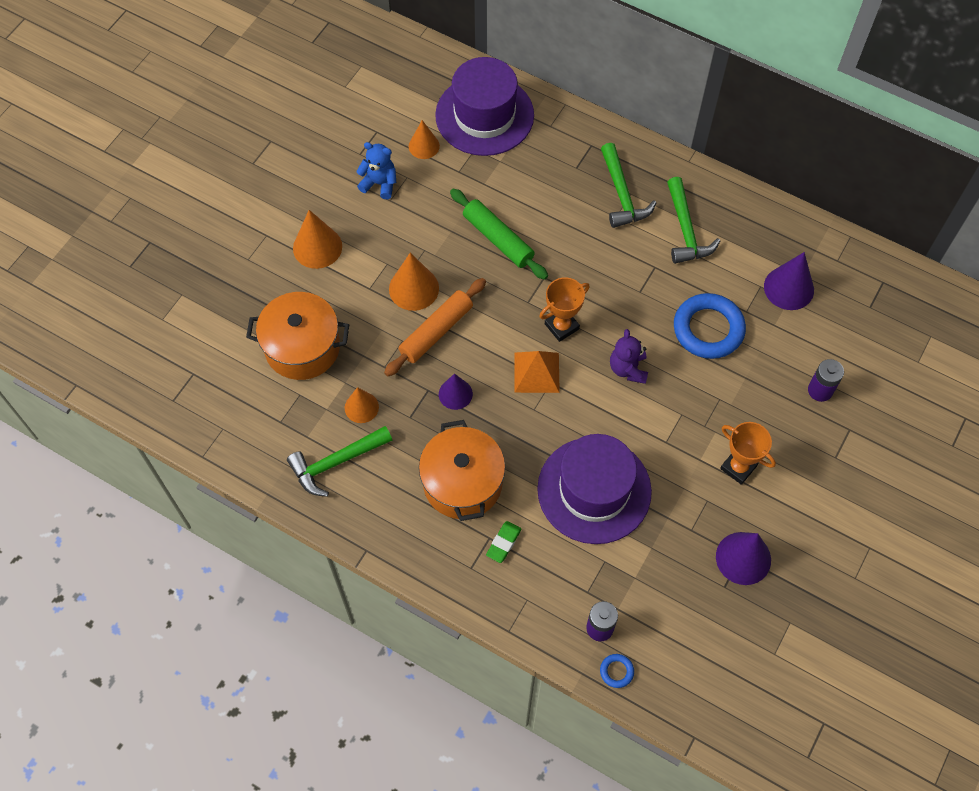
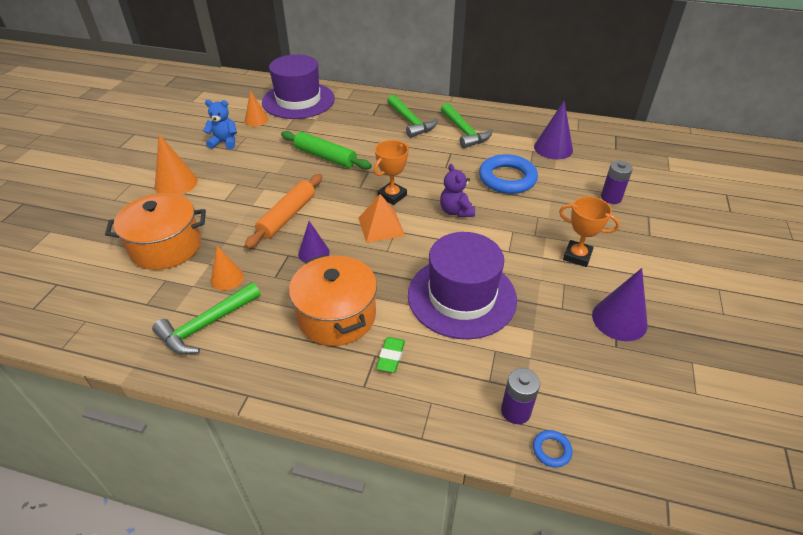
camera: 15 degrees left, 20 degrees down
(414, 288) = (262, 194): orange cone -> none

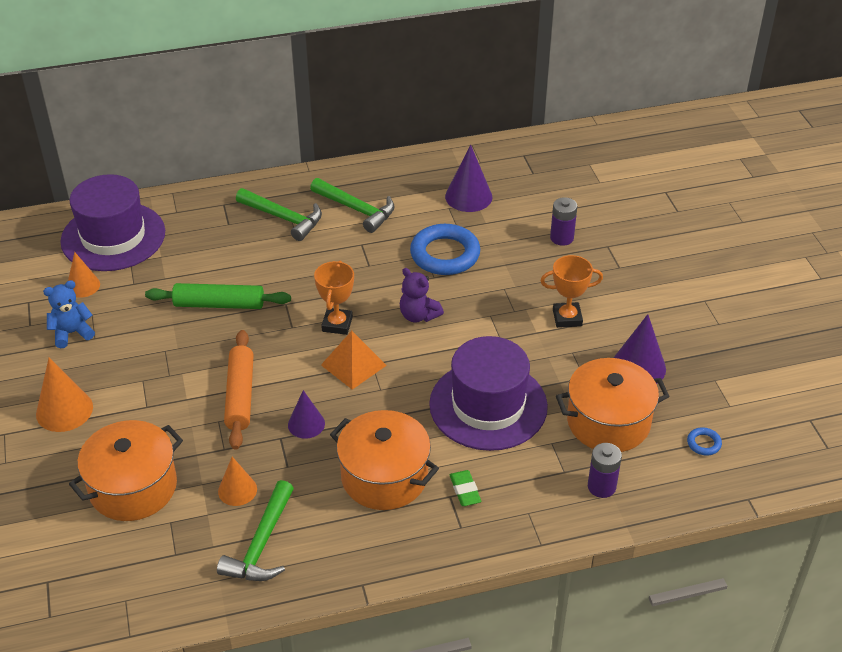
camera: 30 degrees left, 0 degrees up
(551, 450) = (647, 504): blue ring -> blue ring (703, 443)
(560, 355) = (608, 422): none -> orange pot

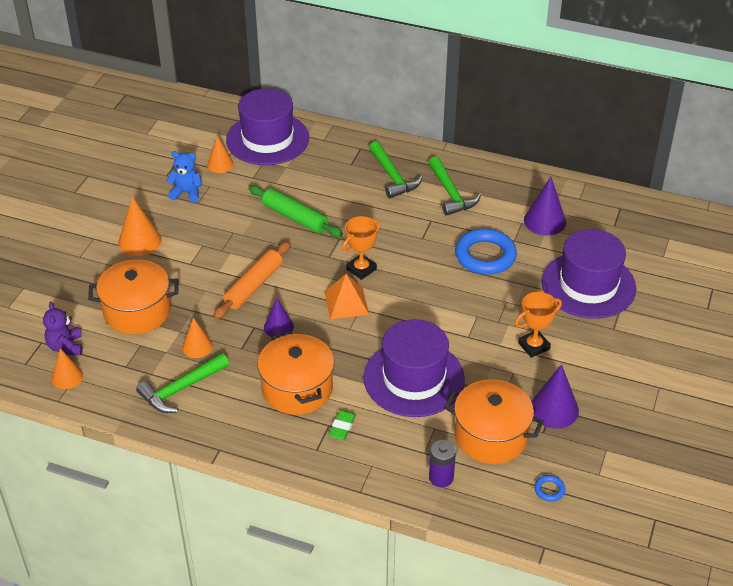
camera: 35 degrees right, 0 degrees up
(116, 603) = (67, 377): none -> orange cone
(418, 315) = (424, 291): purple teddy bear -> purple teddy bear (66, 347)
(561, 238) = (588, 285): purple battery -> purple hat
(567, 318) = (533, 346): orange trophy -> orange trophy turned 60 degrees counterclockwise

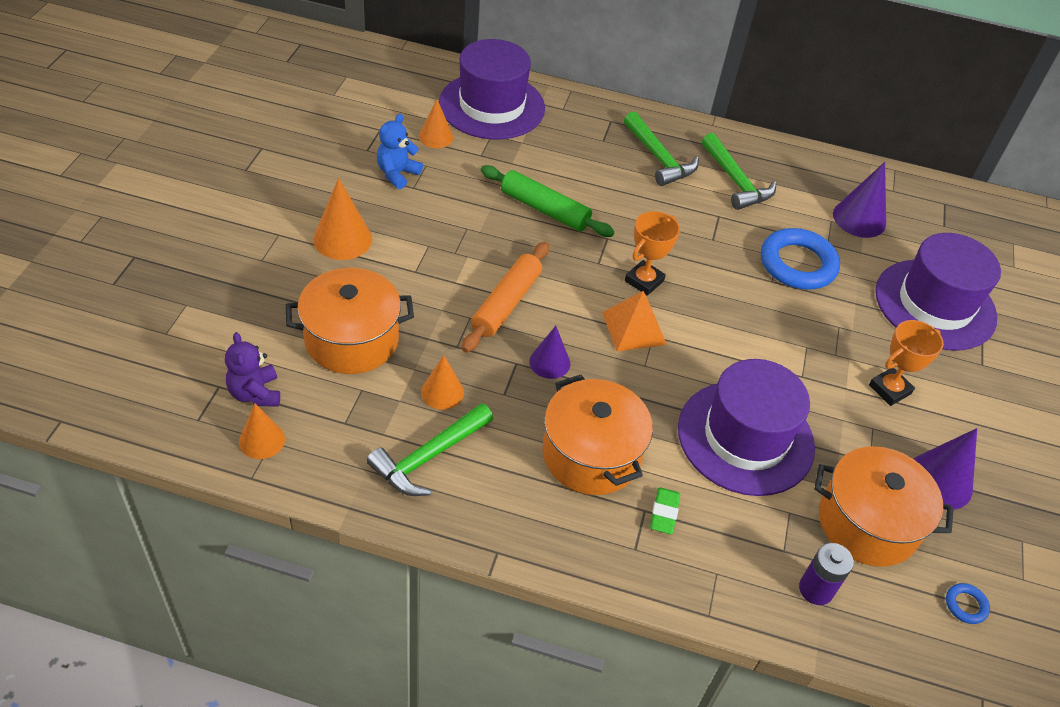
camera: 10 degrees left, 5 degrees up
(186, 193) = (397, 174): blue teddy bear -> blue teddy bear turned 60 degrees counterclockwise

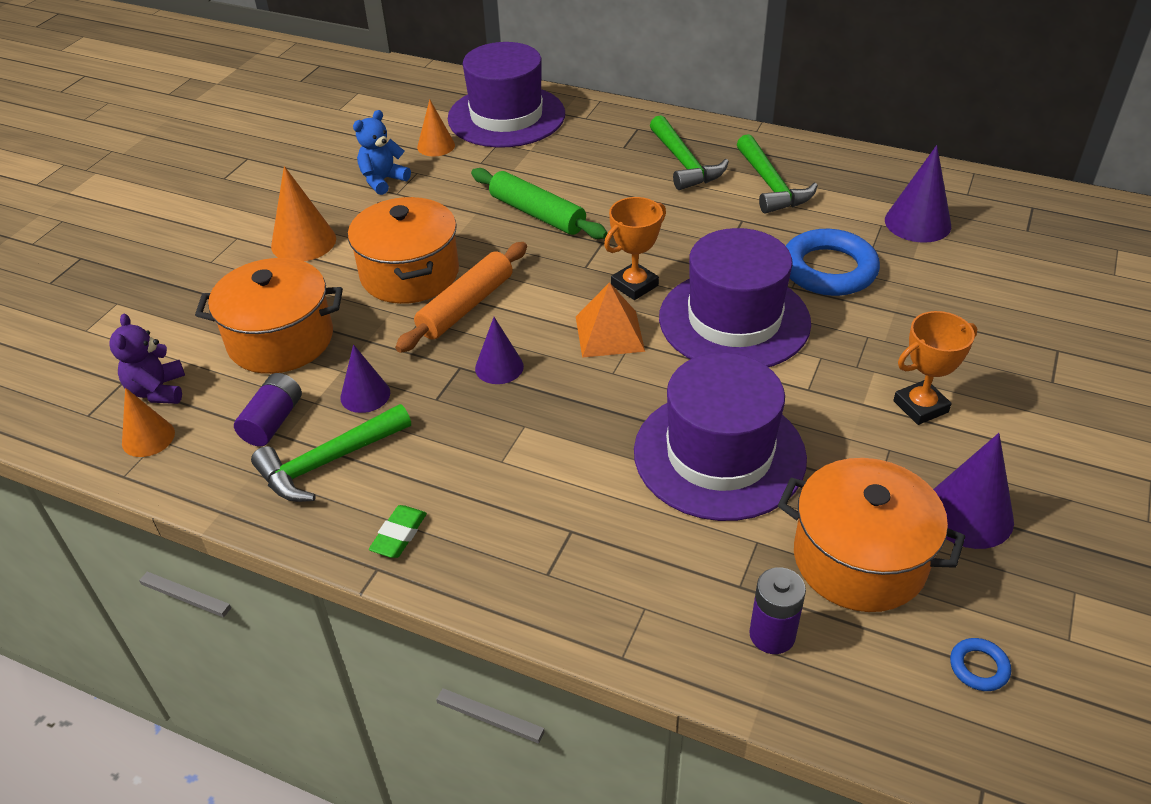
camera: 15 degrees right, 5 degrees down
(369, 420) = (273, 421): none -> purple battery
(442, 392) = (365, 395): orange cone -> purple cone
(591, 455) = (521, 466): orange pot -> orange pot (410, 274)
(664, 513) = (594, 535): green eraser -> green eraser (399, 535)
(935, 304) = (999, 314): purple hat -> purple hat (734, 320)

